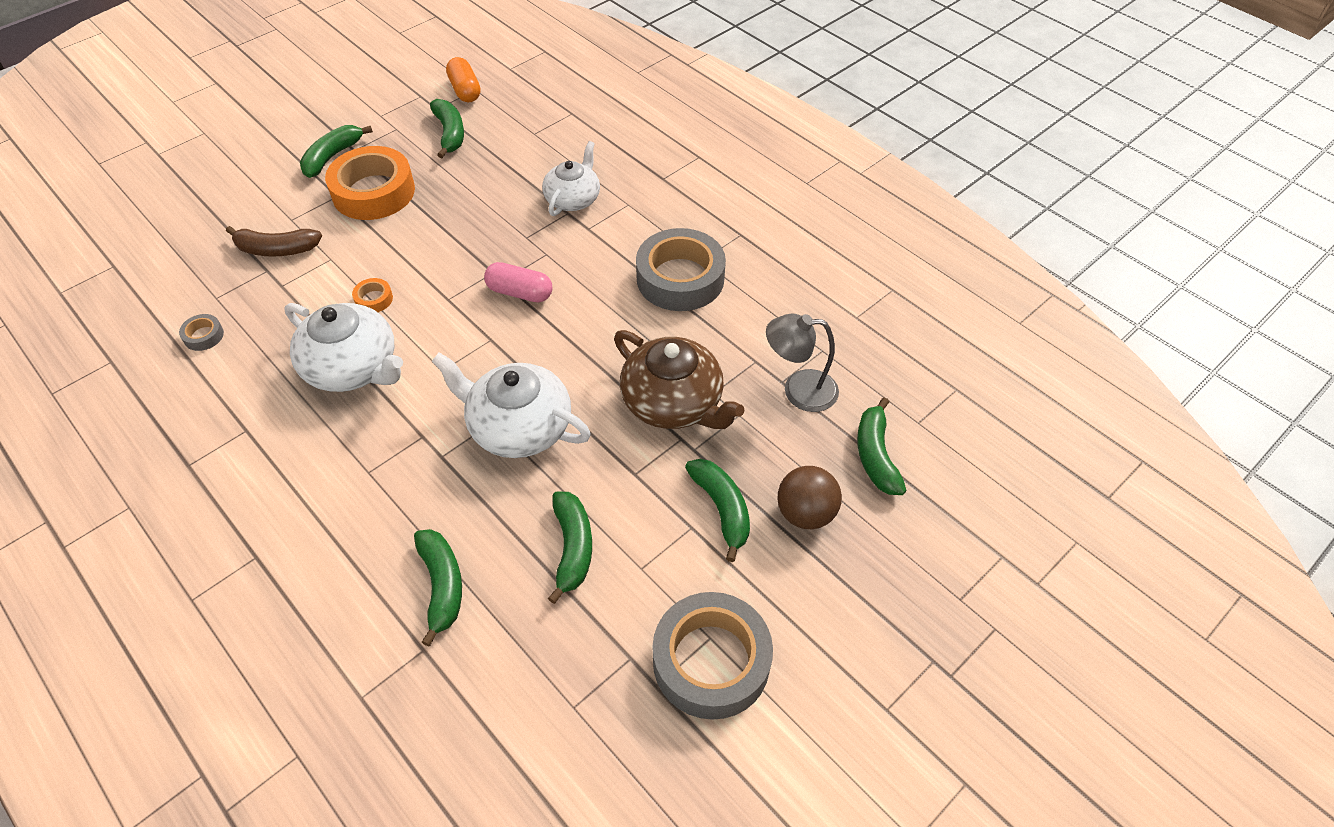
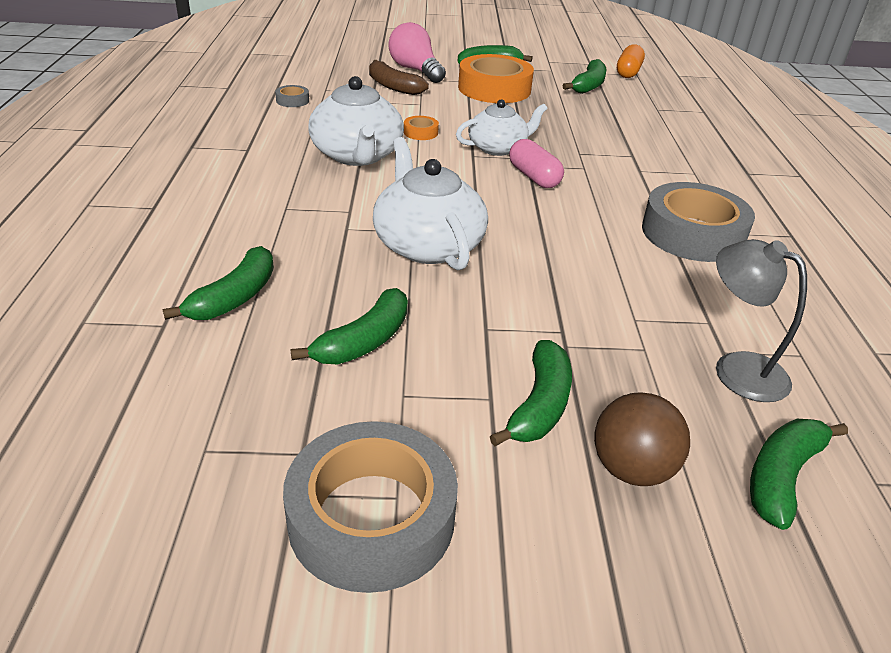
camera: 40 degrees right, 15 degrees down
(270, 210) = (415, 70): none -> pink light bulb
(573, 199) = (647, 151): white teapot -> white teapot (498, 148)
(673, 402) = (586, 304): brown teapot -> none

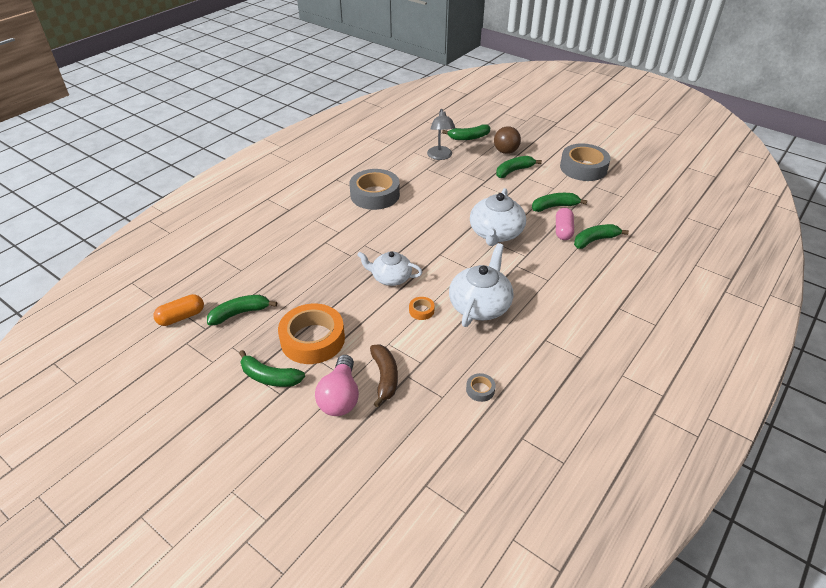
camera: 140 degrees left, 5 degrees up
(534, 177) = (400, 249): pink capsule -> pink capsule (563, 230)

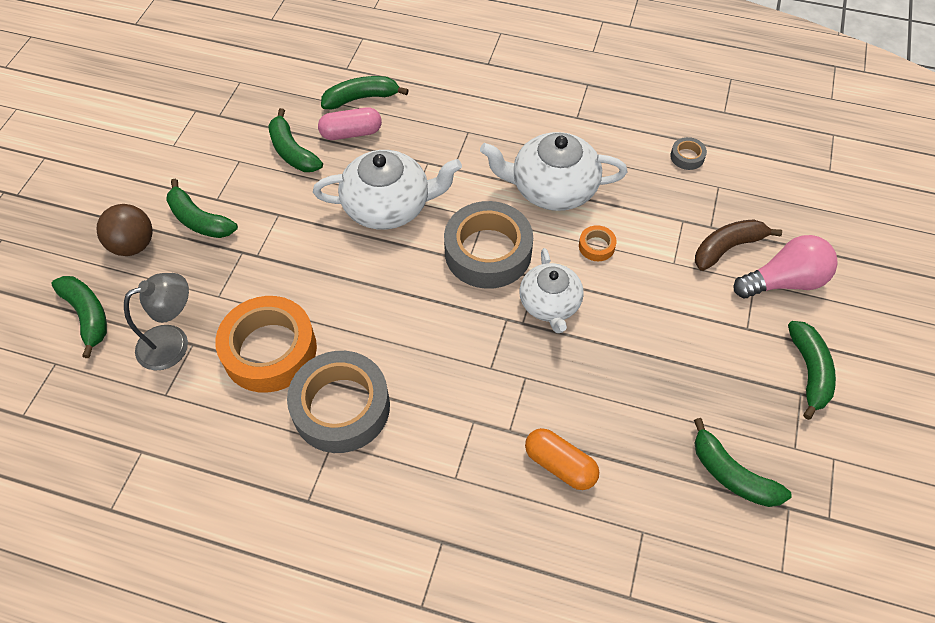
camera: 110 degrees left, 15 degrees up
(181, 317) = (791, 562): orange capsule -> orange capsule (560, 465)
(313, 339) = (719, 351): orange tape -> orange tape (270, 350)
(583, 168) = (166, 134): grey tape -> grey tape (488, 252)
(595, 240) = (361, 98): green banana -> green banana turned 120 degrees clockwise

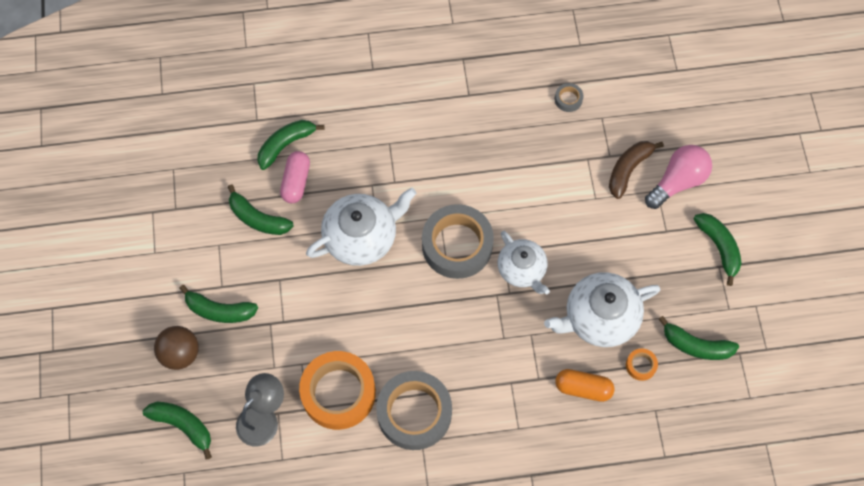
camera: 25 degrees left, 10 degrees up
(351, 133) = (296, 182): pink capsule -> pink capsule turned 45 degrees counterclockwise
(552, 188) = (479, 169): white teapot -> white teapot (599, 317)
(596, 246) = (534, 207): orange tape -> orange tape (641, 365)

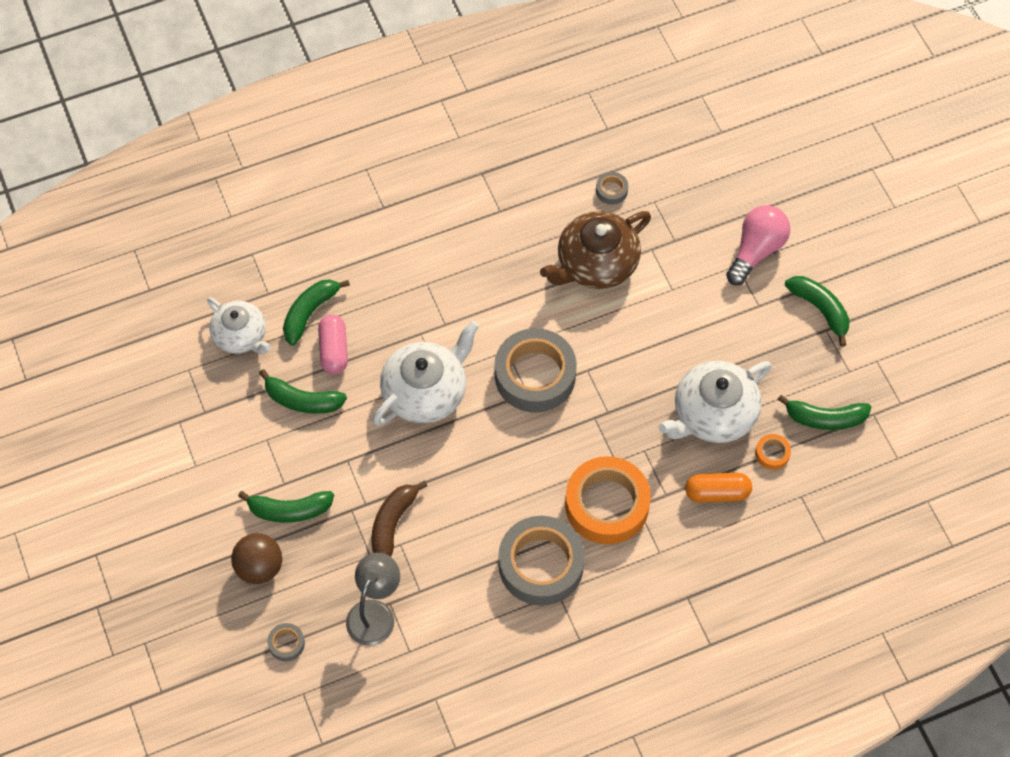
camera: 15 degrees left, 5 degrees down
(183, 425) = (286, 643): green banana -> grey tape
(338, 393) = (450, 565): orange tape -> orange tape (607, 505)
(522, 269) = (614, 384): white teapot -> white teapot (241, 336)
(537, 160) = (596, 263): none -> brown teapot
(628, 169) = (699, 250): brown banana -> brown banana (392, 524)

